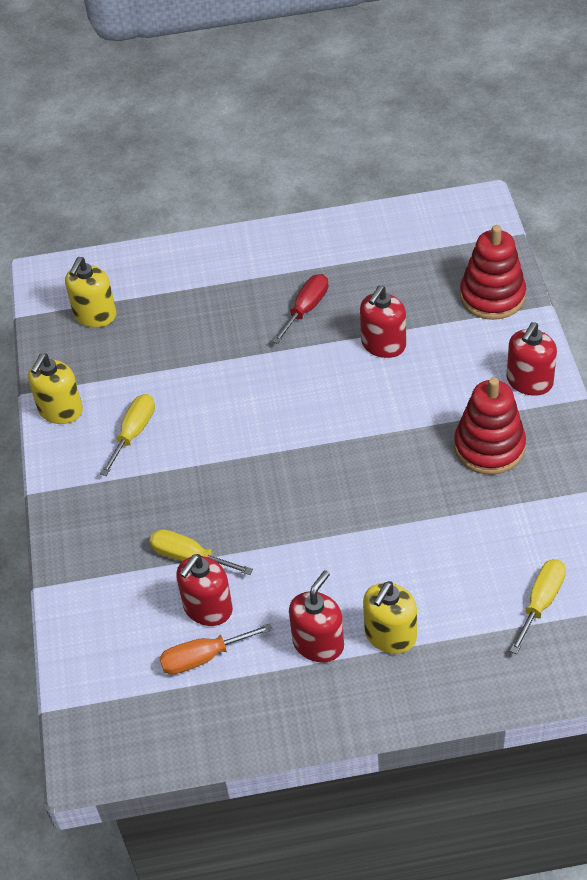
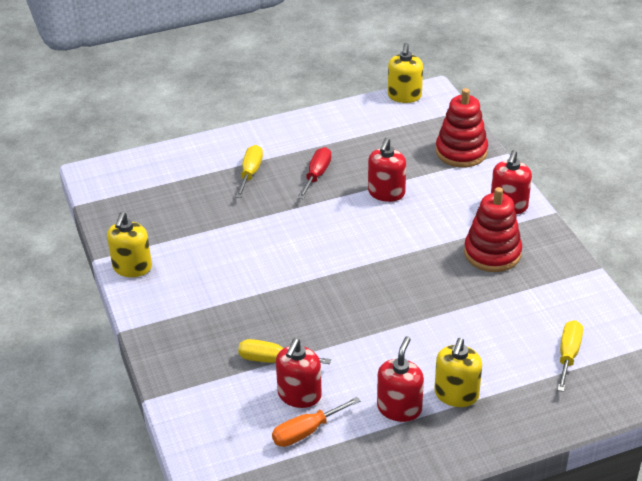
camera: 15 degrees left, 10 degrees down
(95, 315) = (143, 197): yellow soap dispenser -> yellow soap dispenser (404, 96)
(134, 433) = (199, 276): yellow screwdriver -> yellow screwdriver (250, 173)

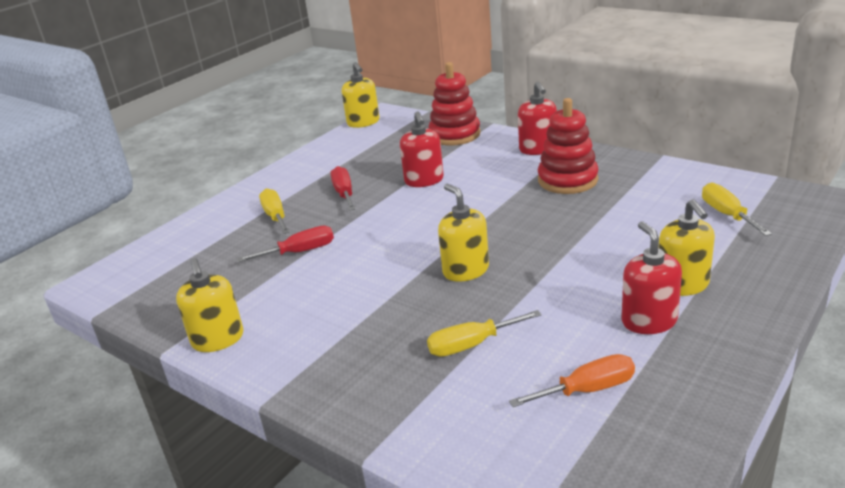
camera: 30 degrees left, 10 degrees down
(238, 218) = (300, 252): none -> red screwdriver
(299, 395) = (537, 361): red soap dispenser -> none
(306, 432) = (587, 390): orange screwdriver -> orange screwdriver turned 135 degrees counterclockwise
(329, 298) = (465, 270): none -> yellow soap dispenser

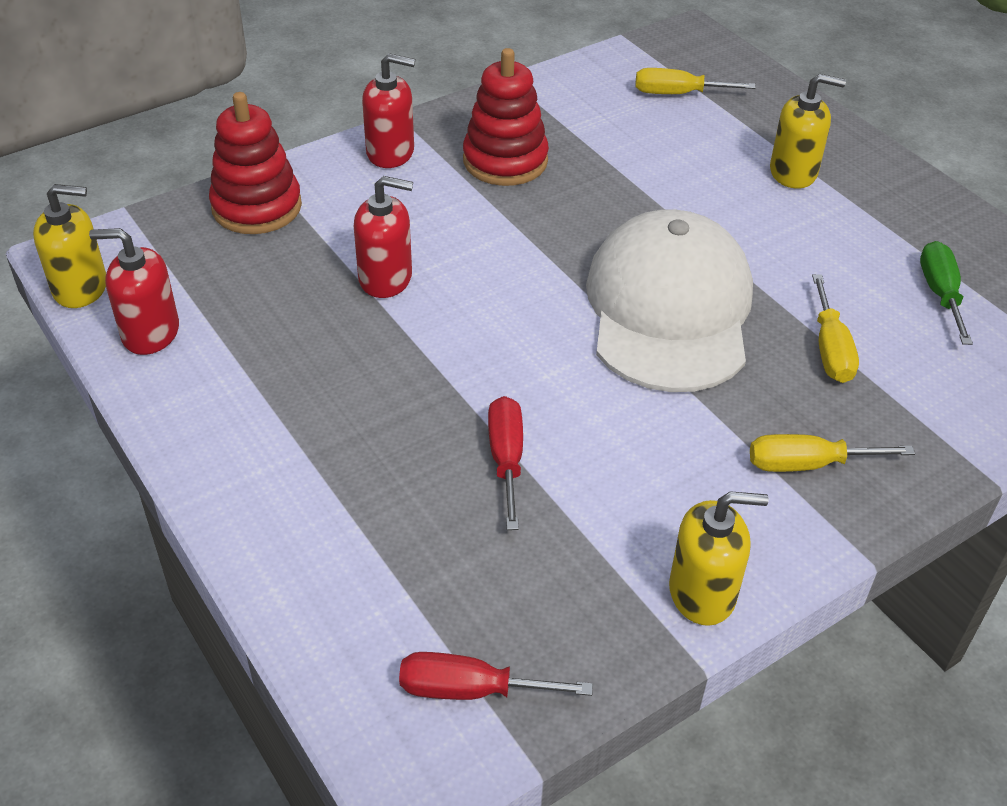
camera: 75 degrees left, 15 degrees up
(275, 216) = (359, 469): yellow screwdriver -> yellow screwdriver (807, 464)
(344, 193) = (349, 371): red screwdriver -> red screwdriver (470, 690)
(465, 270) = (669, 309): yellow soap dispenser -> white cap
(587, 390) = (940, 293): orange screwdriver -> green screwdriver
(649, 321) = (846, 216): red soap dispenser -> red soap dispenser (150, 333)

